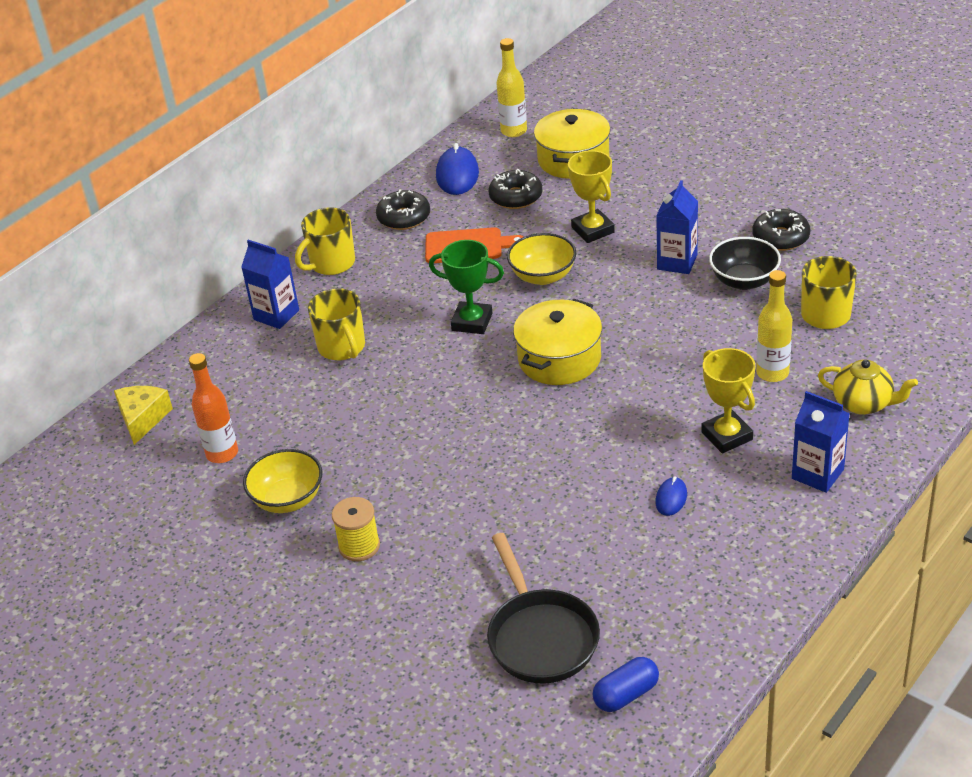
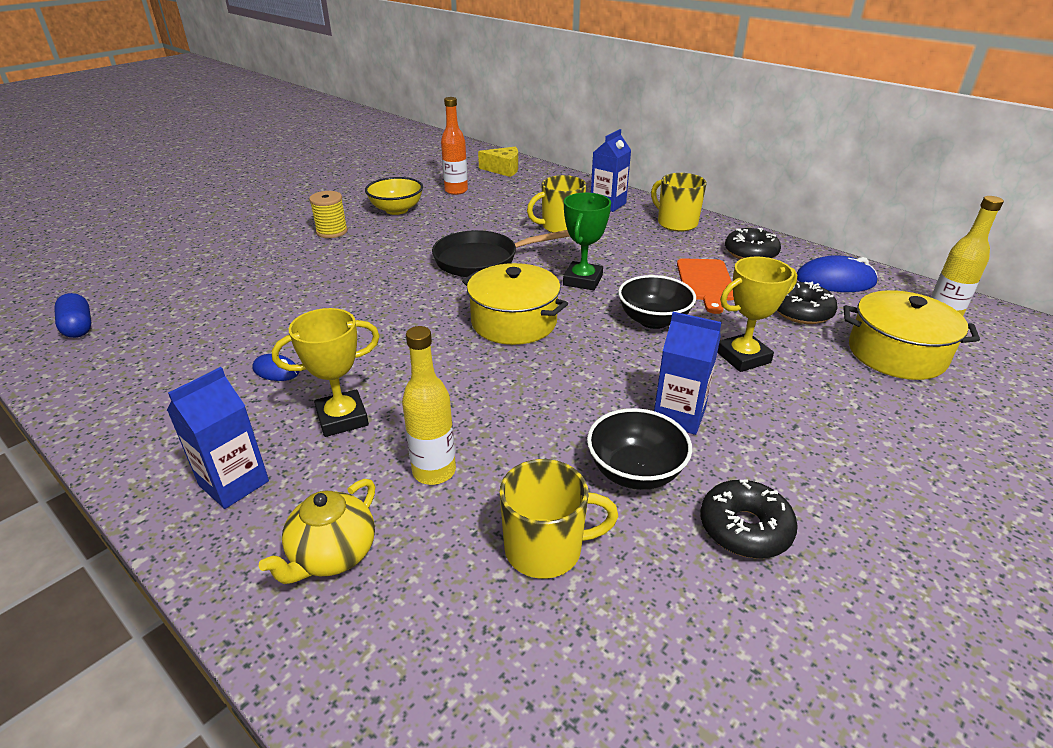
camera: 90 degrees right, 5 degrees down
(540, 637) = (176, 294): black pan -> black pan (482, 260)
(543, 276) = (653, 320): yellow bowl -> black bowl

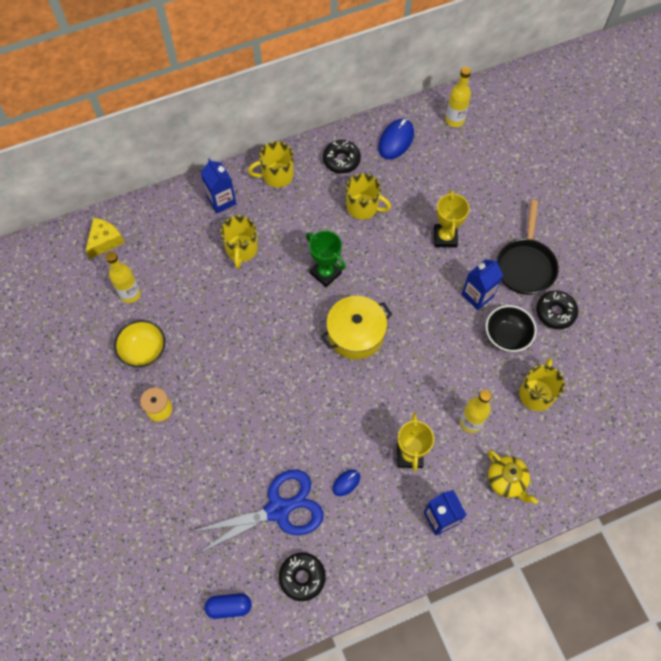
camera: 65 degrees left, 30 degrees up
(222, 328) = (278, 509): none -> blue scissors
(456, 191) = (130, 294): orange bottle -> yellow bottle
(482, 260) = (266, 321): black pan -> black pan (525, 265)
(653, 320) = (390, 259): black bowl -> none
(705, 282) = (363, 207): orange cutting board -> yellow mug
(801, 312) = (418, 181): black donut -> black donut (302, 577)
(896, 354) = (474, 167): yellow pot -> none

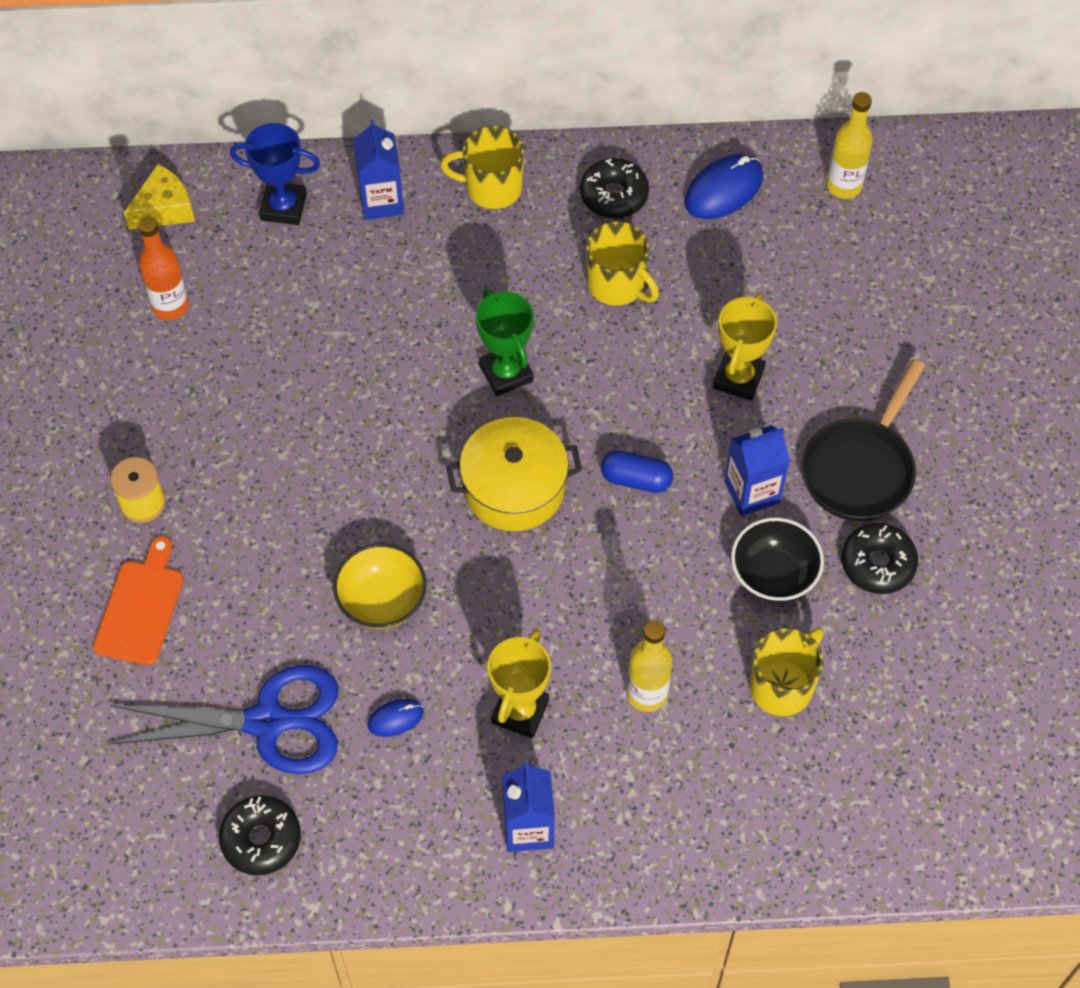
camera: 20 degrees right, 5 degrees down
(130, 294) = (170, 306): yellow bottle -> orange bottle
(144, 351) = (155, 403): yellow bowl -> yellow bowl (382, 601)
(170, 220) = (283, 207): none -> blue trophy
(182, 469) = (141, 607): none -> orange cutting board
(229, 606) = (127, 842): blue capsule -> blue capsule (636, 479)
(241, 250) = (381, 291): yellow mug -> none
(506, 481) = (667, 808): yellow teapot -> none

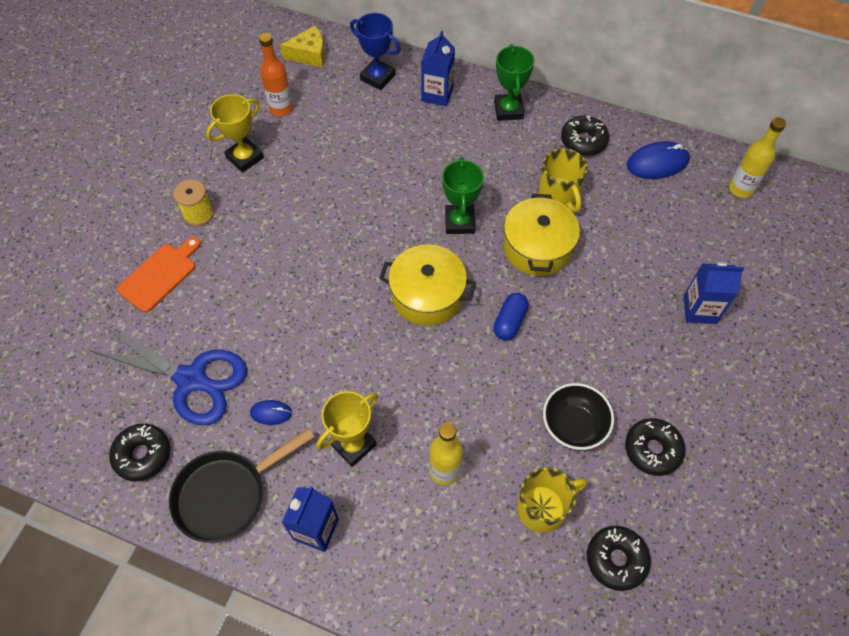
camera: 25 degrees right, 0 degrees up
(382, 601) = (305, 332): yellow bowl -> none
(492, 188) = (508, 110): yellow mug -> green trophy
(623, 367) = (537, 247): none -> yellow pot
(636, 479) = (510, 322): blue capsule -> blue capsule turned 75 degrees clockwise
(738, 378) = (611, 284): yellow trophy -> yellow trophy (245, 157)
(752, 492) = (585, 362): blue carton -> blue carton (699, 309)
(860, 469) = (669, 378): black pan -> black pan (226, 494)
(891, 706) = (616, 559): none -> black donut

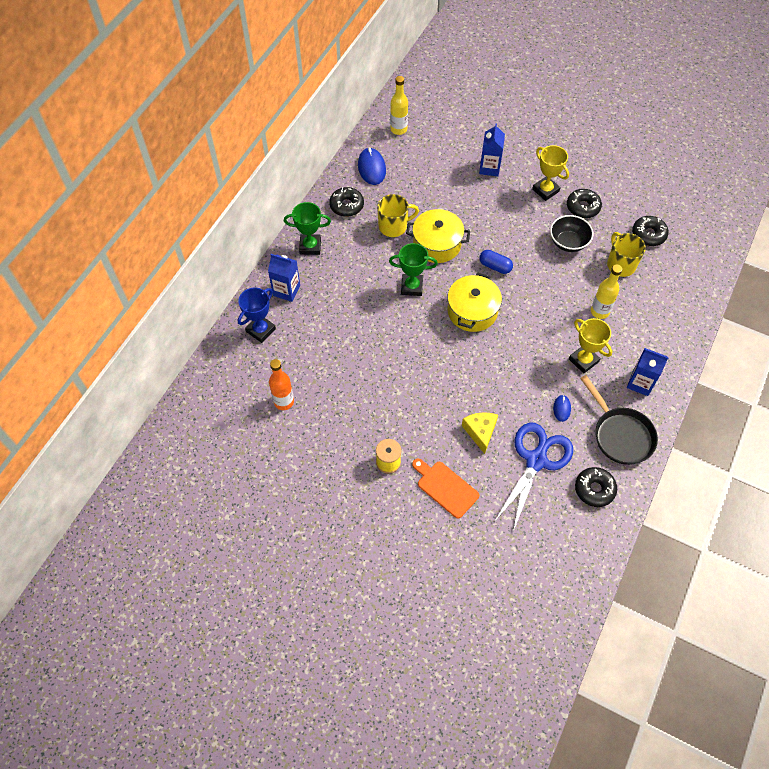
camera: 85 degrees left, 0 degrees up
(245, 157) = (334, 429): yellow trophy -> yellow trophy (545, 190)
(309, 55) = (224, 380): yellow cheese -> yellow cheese (480, 432)

